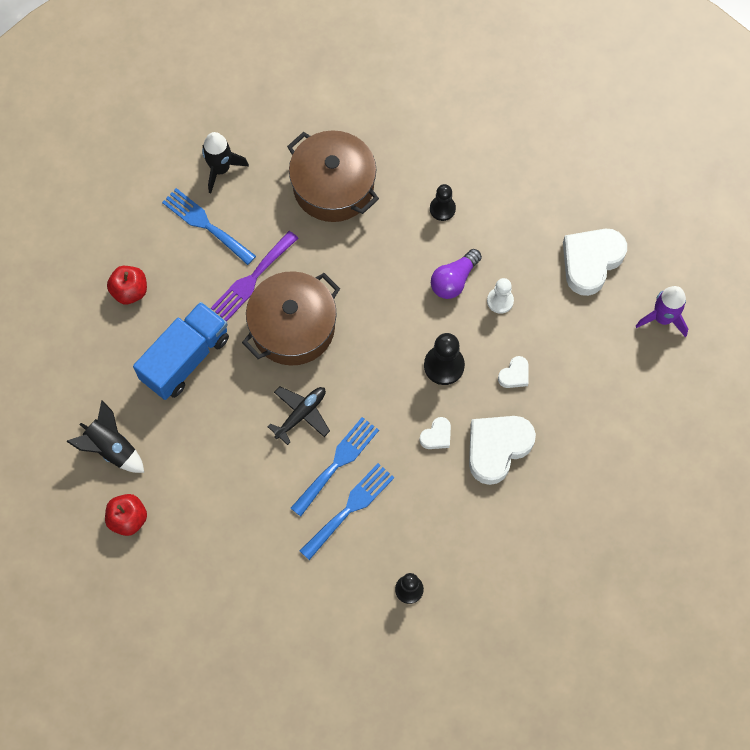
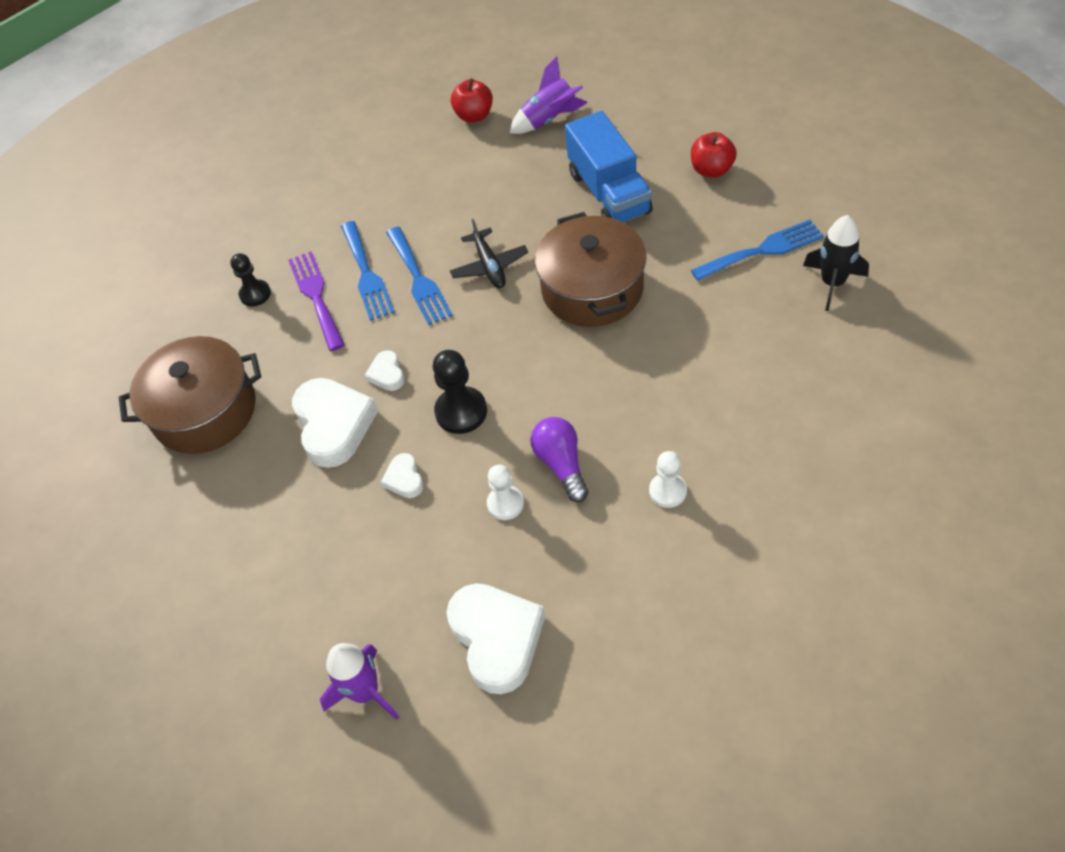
camera: 125 degrees right, 15 degrees down
(111, 448) = (549, 120): black rocket -> purple rocket
(252, 279) = (671, 271): purple fork -> purple fork (316, 296)
(333, 186) = (757, 384): brown pot -> brown pot (205, 411)
(442, 209) = (668, 491): black pawn -> white pawn

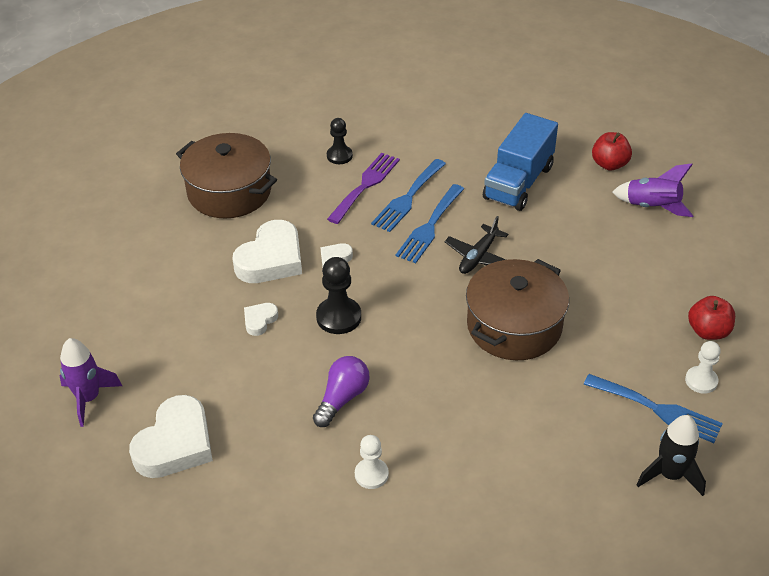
camera: 45 degrees right, 10 degrees down
(505, 503) = (284, 386): white pawn -> white pawn (701, 381)
(609, 193) = (616, 283): blue truck -> blue truck (518, 182)

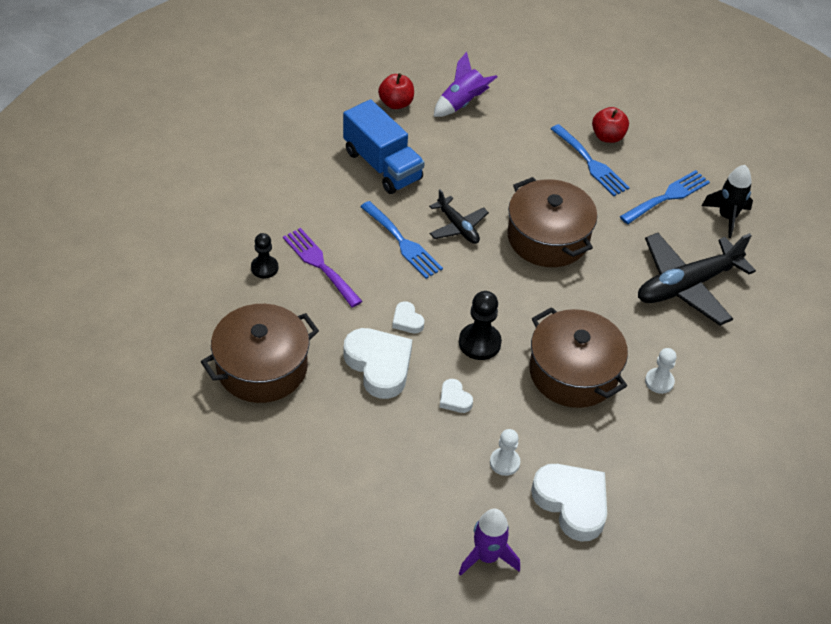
camera: 70 degrees left, 5 degrees up
(342, 398) = (573, 372): purple light bulb -> brown pot
(407, 198) = (356, 243): blue fork -> blue fork (591, 163)
(529, 463) = (686, 285): none -> black plane
(701, 381) = (652, 162): white pawn -> white pawn (504, 462)

